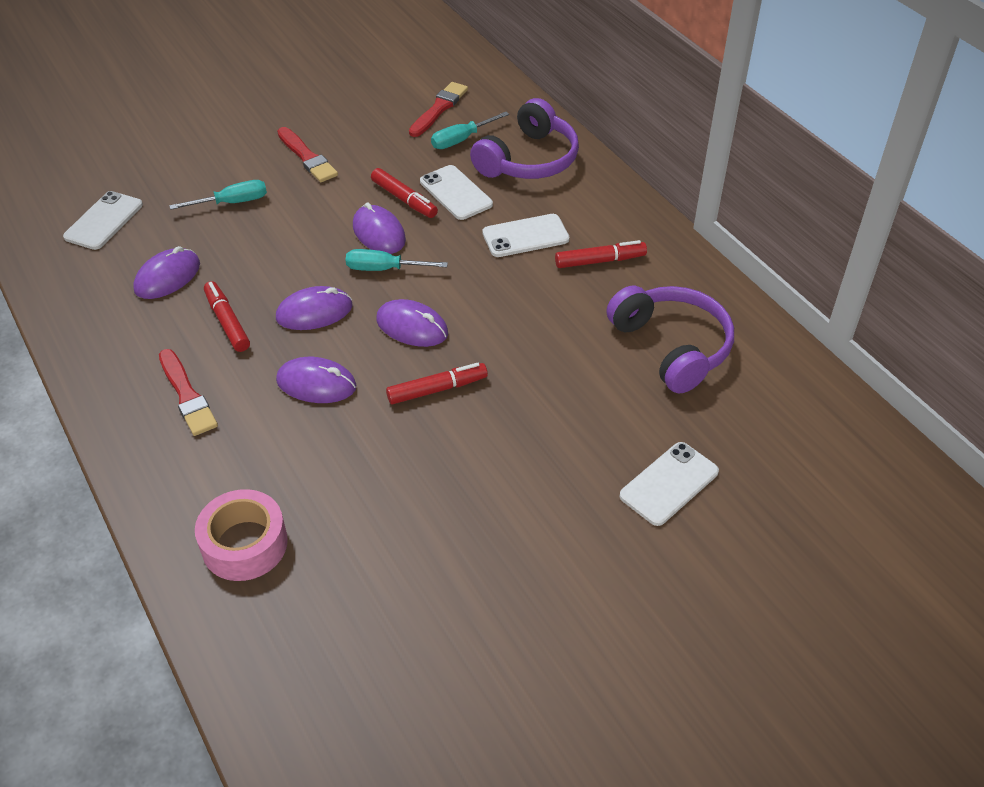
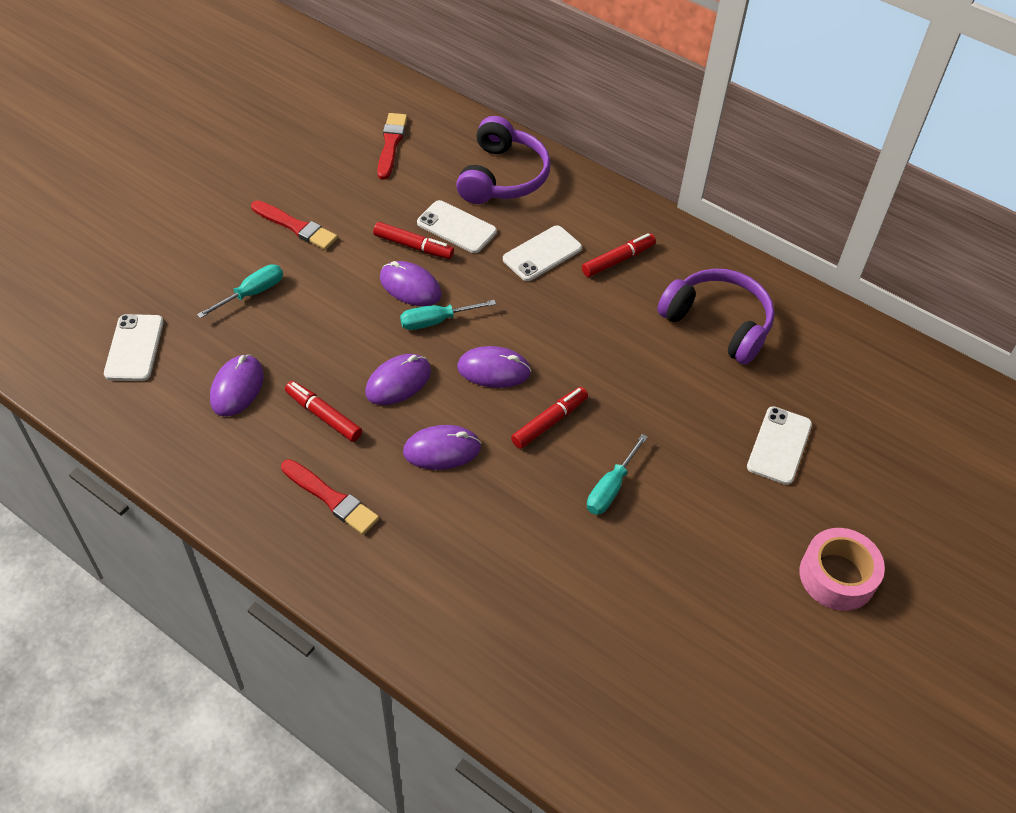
camera: 25 degrees left, 5 degrees up
(244, 544) = (469, 617): pink tape -> pink tape (837, 576)
(461, 140) = (430, 171): turquoise screwdriver -> turquoise screwdriver (611, 488)

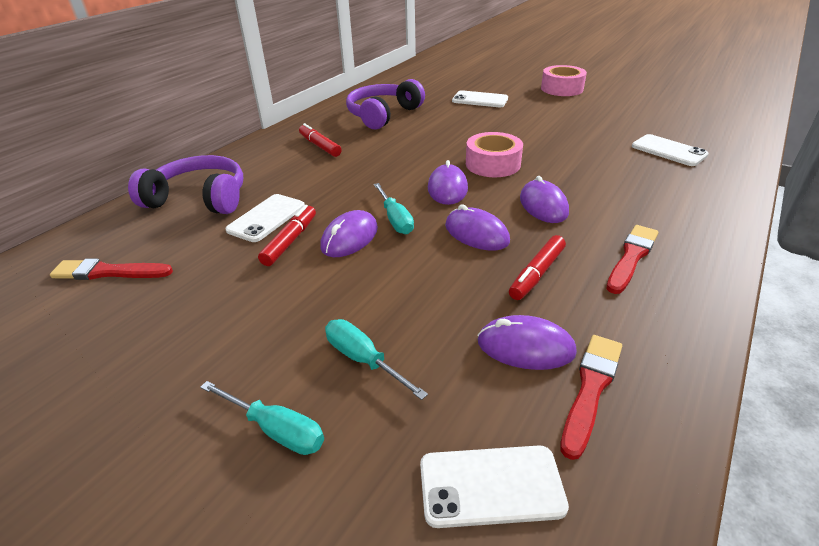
camera: 90 degrees left, 15 degrees down
(296, 226) = (239, 335): red brush -> red brush (591, 389)
(542, 254) = (309, 175): white phone -> white phone (668, 151)
(549, 422) = (493, 164): red marker -> pink tape
(611, 488) = (540, 142): turquoise screwdriver -> turquoise screwdriver (276, 429)

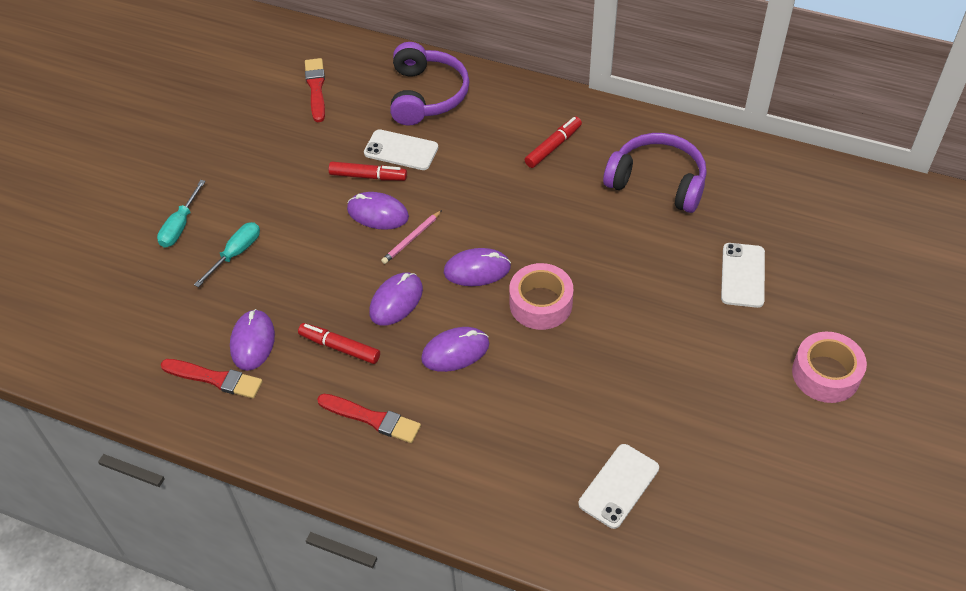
camera: 80 degrees right, 15 degrees up
(395, 219) = (411, 238): turquoise screwdriver -> pink pencil
(491, 486) = (145, 329): white phone -> none

